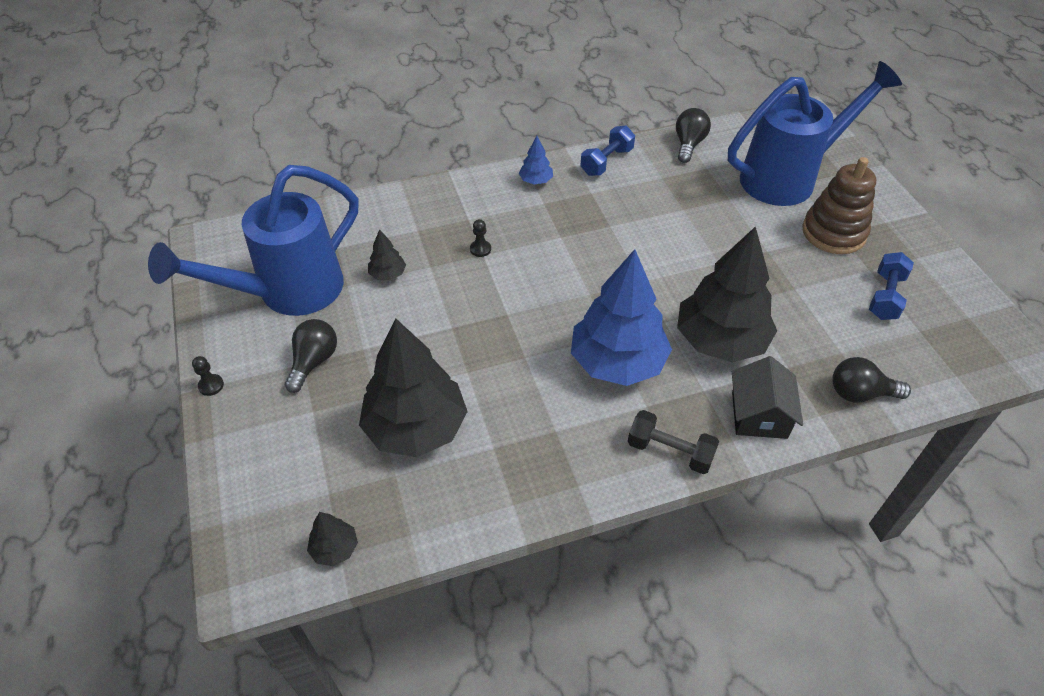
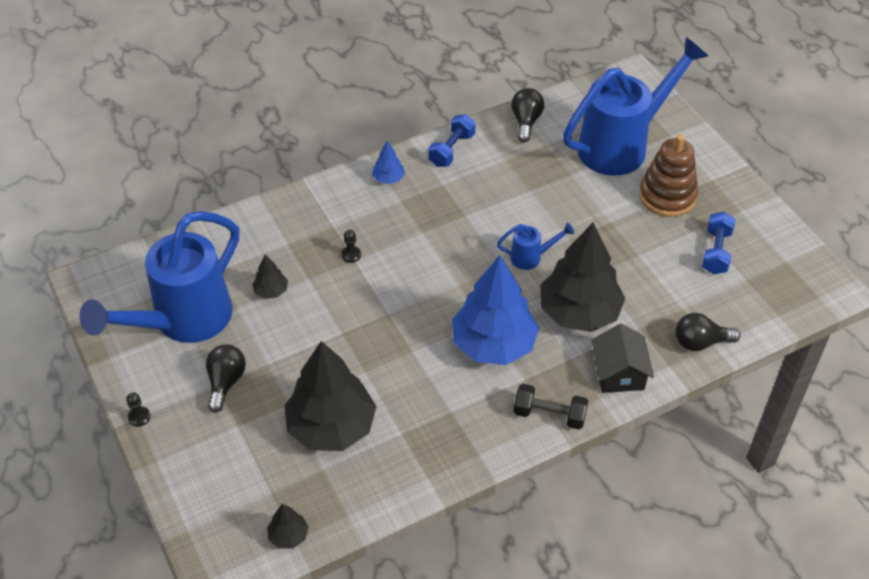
camera: 10 degrees left, 0 degrees up
(674, 276) = (531, 257): none -> blue watering can

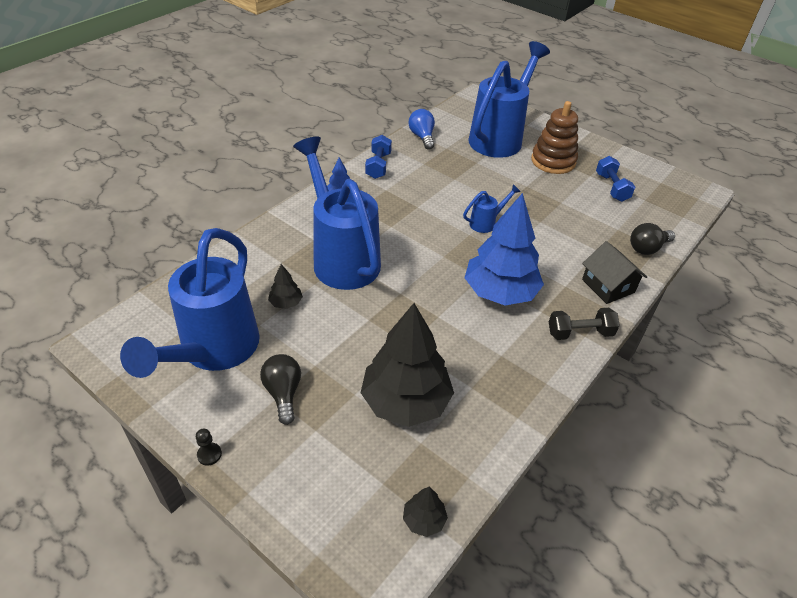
camera: 25 degrees left, 5 degrees down
(351, 255) = (341, 257): black pawn -> blue watering can
(526, 122) = (422, 137): black light bulb -> blue light bulb
(579, 312) = (548, 251): black tree -> none

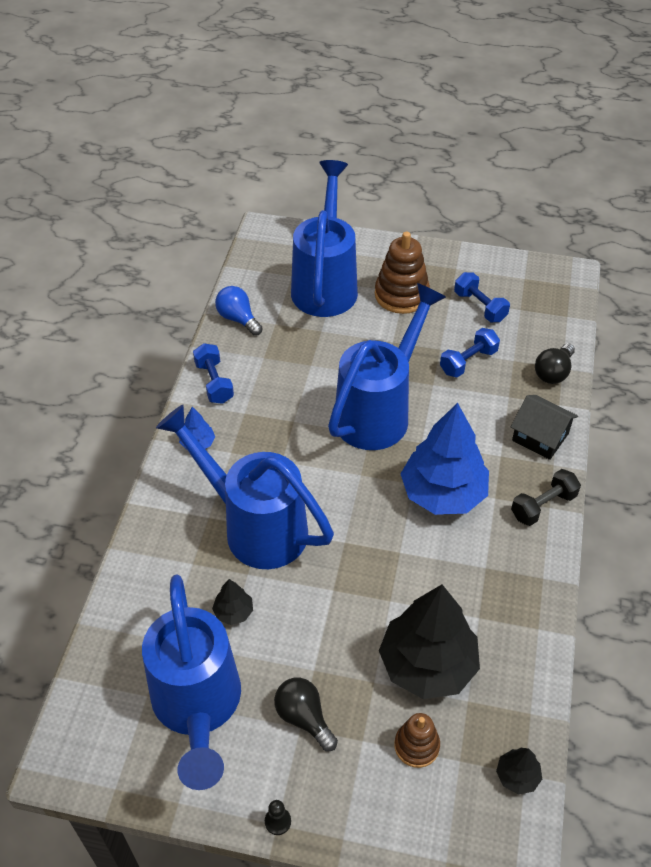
camera: 25 degrees left, 5 degrees up
(355, 455) = (416, 746): none -> brown stacking toy
(486, 223) = (379, 410): blue watering can -> blue watering can, size x2.41
(579, 217) = (468, 361): none -> blue dumbbell

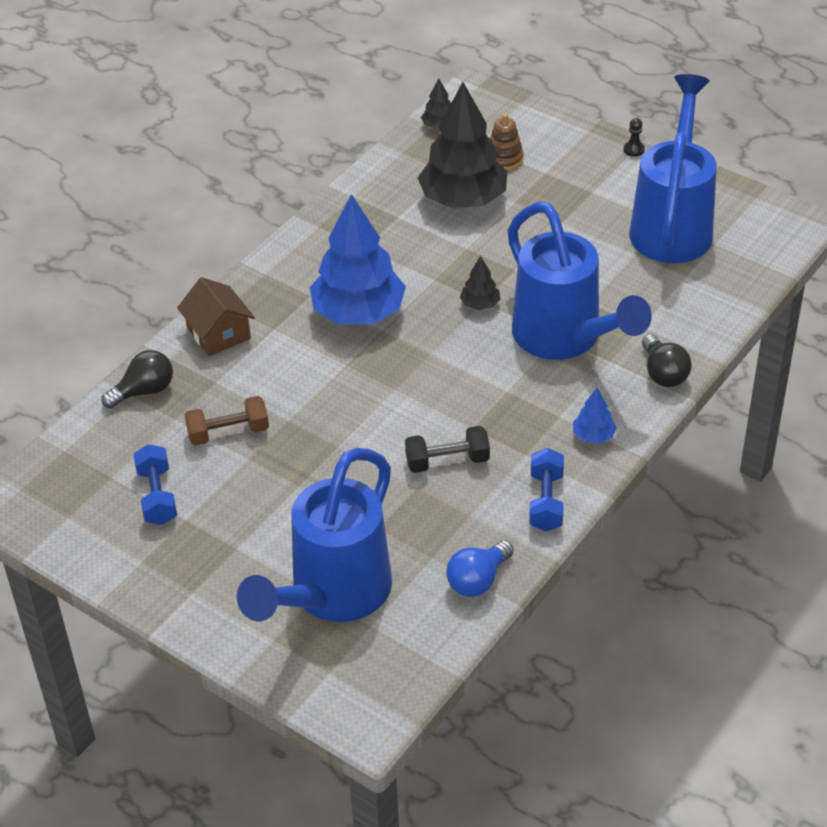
camera: 155 degrees left, 5 degrees down
(233, 612) = (615, 278): black tree -> black tree (480, 304)
(238, 319) = (478, 580): blue light bulb -> blue light bulb turned 60 degrees clockwise
(304, 717) = (585, 196): black light bulb -> black light bulb (663, 373)
(379, 410) = (369, 410): blue watering can -> none
(401, 295) = (242, 545): brown stacking toy -> none
(468, 361) = (228, 433): blue dumbbell -> brown dumbbell
(540, 437) = (218, 333): black house -> brown house
(543, 506) = (270, 276): black dumbbell -> black dumbbell (447, 461)

